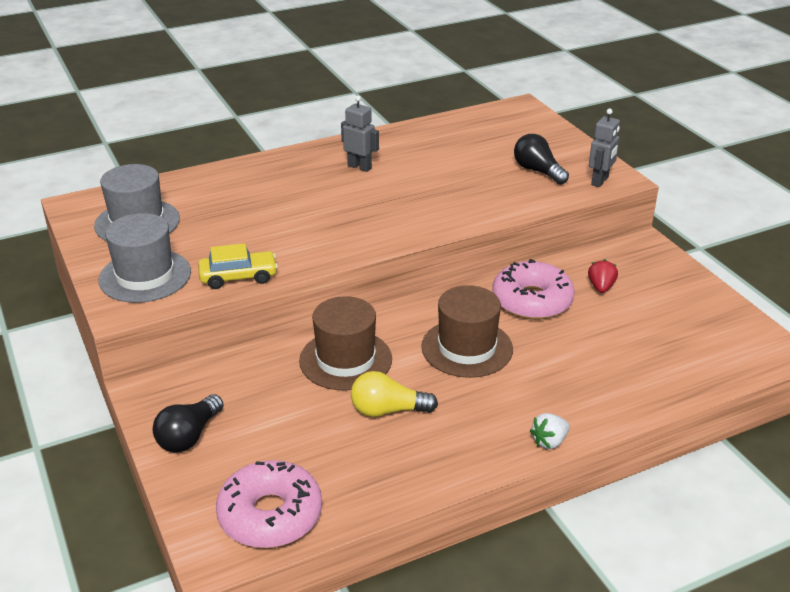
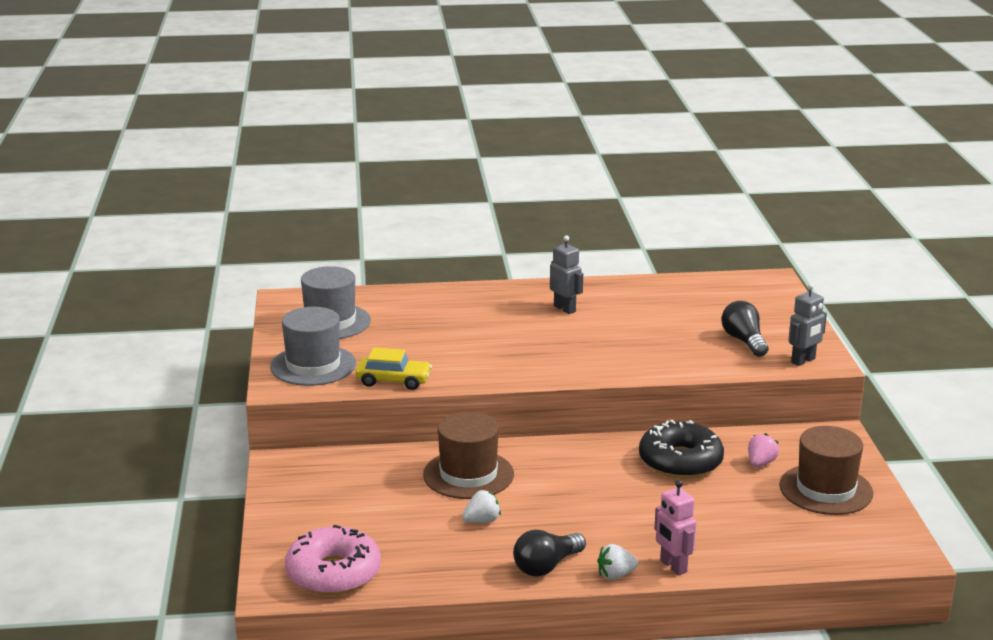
camera: 20 degrees right, 10 degrees down
(189, 436) = (298, 504): black light bulb -> black light bulb (546, 566)
(388, 410) = (482, 521): yellow light bulb -> white strawberry
(467, 348) = (588, 487): brown hat -> brown hat (826, 489)
(532, 301) = (680, 462): pink donut -> black donut
(594, 418) = (673, 566): none -> pink robot
(601, 287) = (760, 463): red strawberry -> pink strawberry

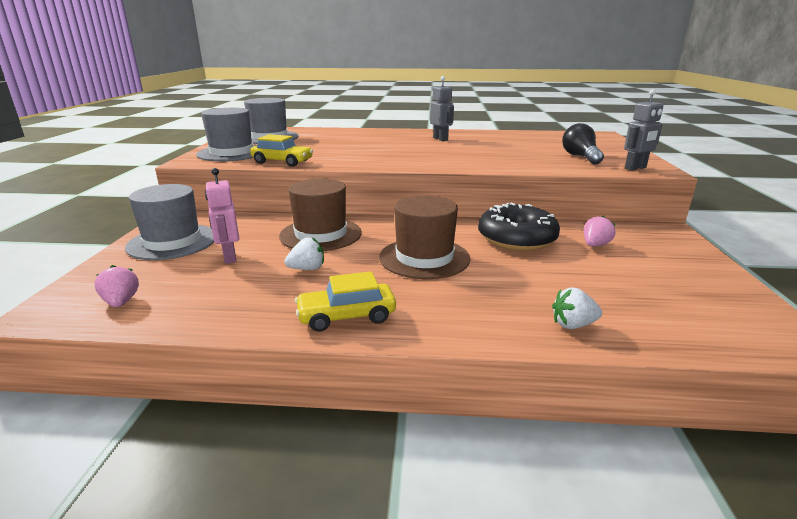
camera: 10 degrees right, 0 degrees up
(312, 500) = (172, 242): none -> grey hat
(333, 573) = (121, 302): pink donut -> pink strawberry
(546, 566) = (346, 316): black light bulb -> yellow car
(615, 575) = (421, 334): white strawberry -> white strawberry (573, 325)
(673, 566) = (492, 330): pink robot -> pink robot (229, 257)
(826, 489) = (667, 270): brown hat -> brown hat (424, 258)

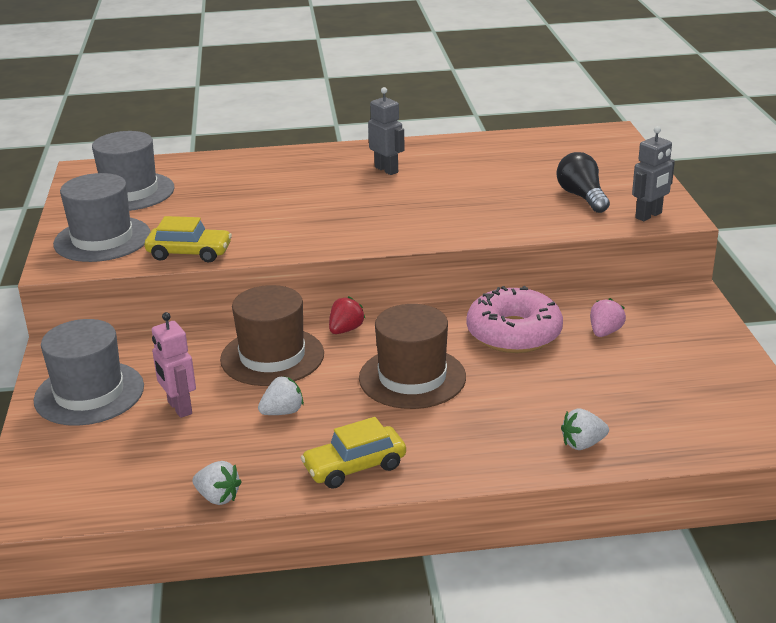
camera: 10 degrees left, 5 degrees up
(121, 302) = (98, 485): pink strawberry -> none
(210, 325) = (218, 497): none -> white strawberry
(384, 225) = (346, 330): none -> red strawberry
(516, 239) = (514, 333): black donut -> pink donut

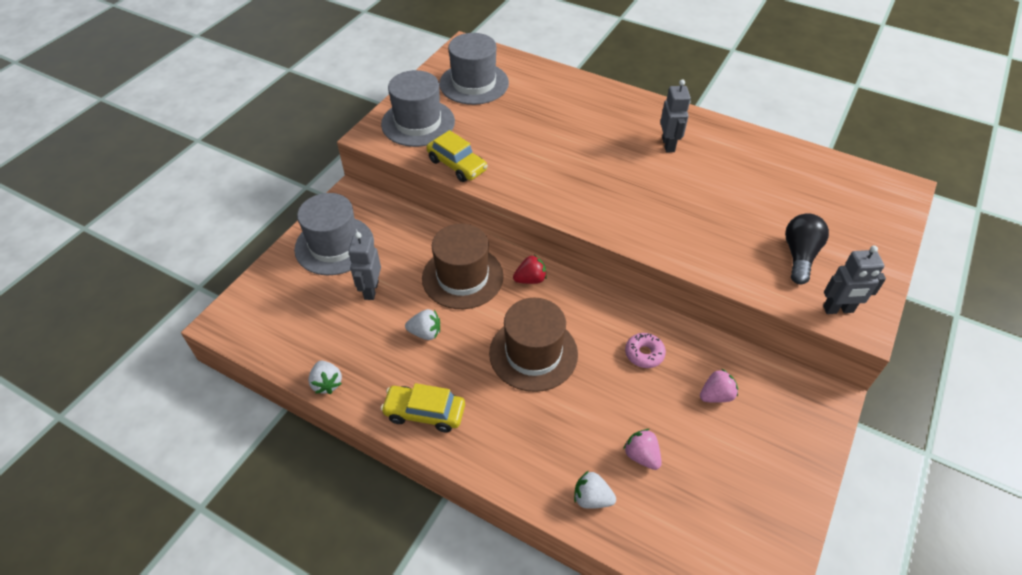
camera: 35 degrees right, 20 degrees up
(179, 408) = (371, 290): pink robot -> grey robot
(514, 333) = (644, 354): pink donut -> pink donut, size x0.48
(591, 397) = (641, 456): none -> pink strawberry

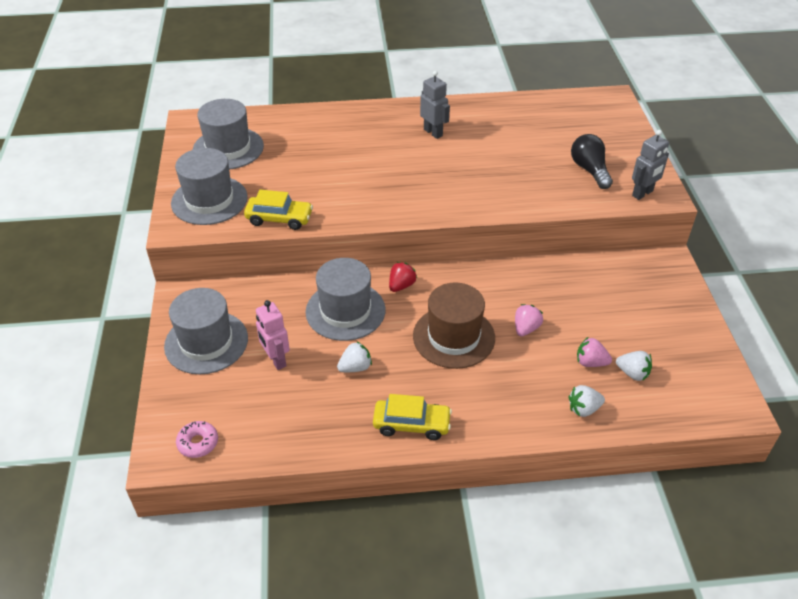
camera: 35 degrees left, 5 degrees down
(327, 383) = (309, 449): white strawberry -> white strawberry (632, 373)
(371, 290) = (276, 360): grey robot -> pink robot
(424, 413) = (411, 424): yellow car -> yellow car turned 150 degrees counterclockwise
(462, 277) = (345, 311): brown hat -> grey hat
(644, 354) = (531, 295): pink donut -> pink donut (198, 443)
(716, 395) = (602, 296): pink strawberry -> pink strawberry (526, 328)

